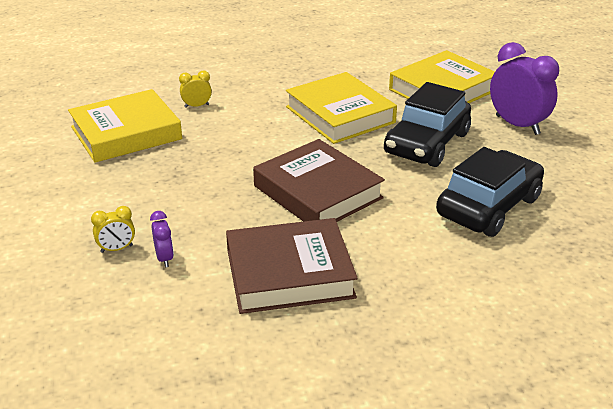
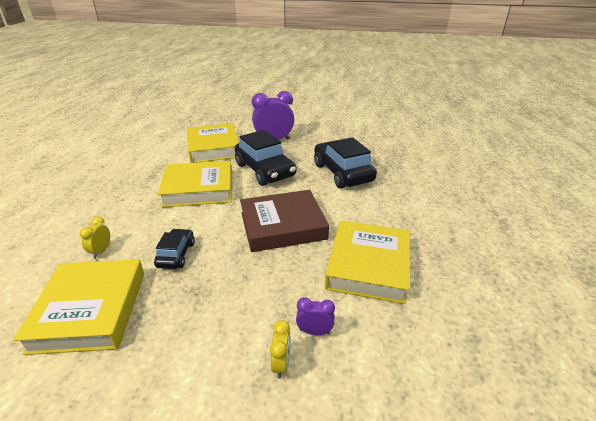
camera: 65 degrees left, 0 degrees up
(219, 144) = (176, 254): none -> black car
(289, 273) = (368, 265): brown book -> yellow book

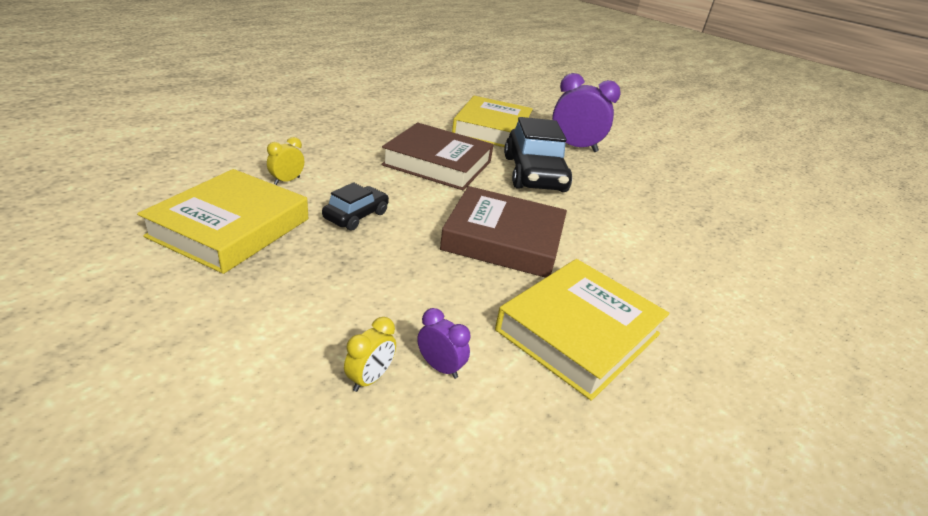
camera: 25 degrees right, 0 degrees up
(198, 189) = (437, 163): yellow book -> brown book
(342, 173) = (638, 215): black car -> none

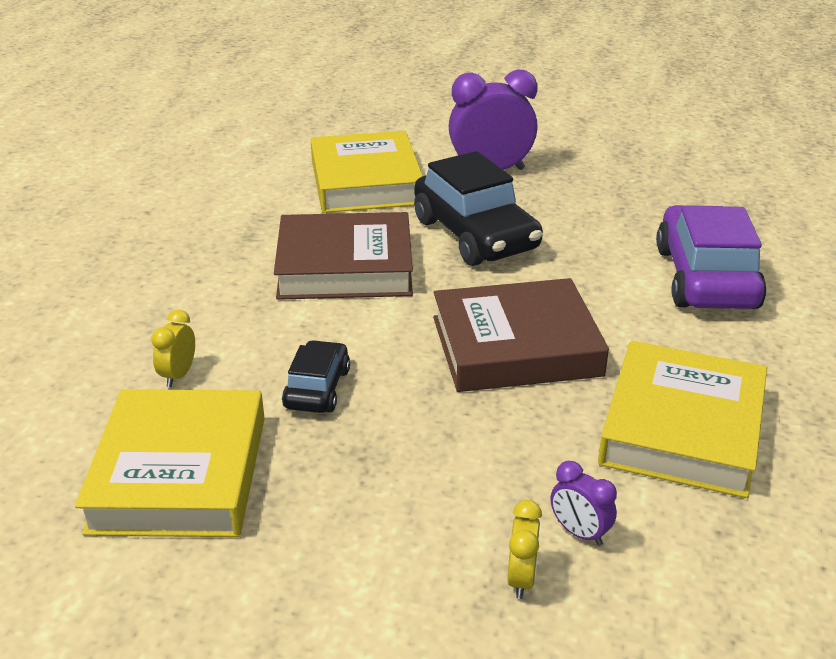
camera: 20 degrees left, 0 degrees up
(440, 367) = (579, 532): purple clock -> purple clock turned 150 degrees counterclockwise
(675, 249) = (705, 278): none -> purple car

